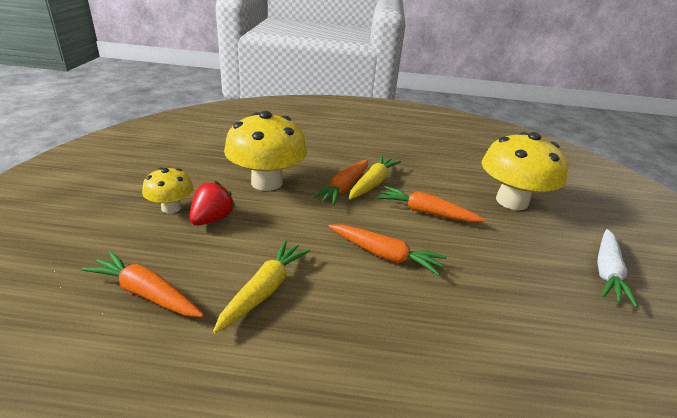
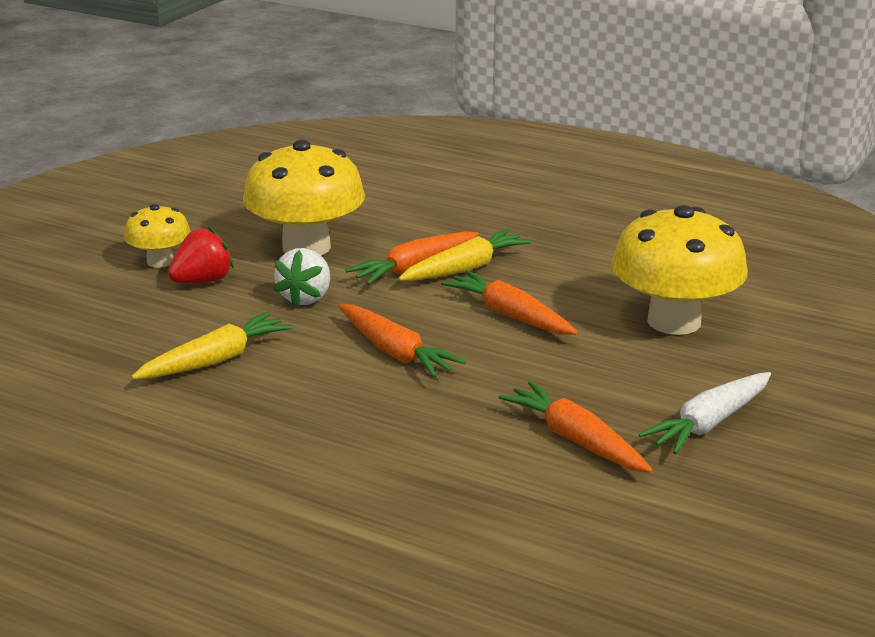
camera: 25 degrees right, 5 degrees down
(146, 293) = (87, 341): orange carrot -> orange carrot (575, 440)
(293, 221) = (306, 298): none -> white strawberry

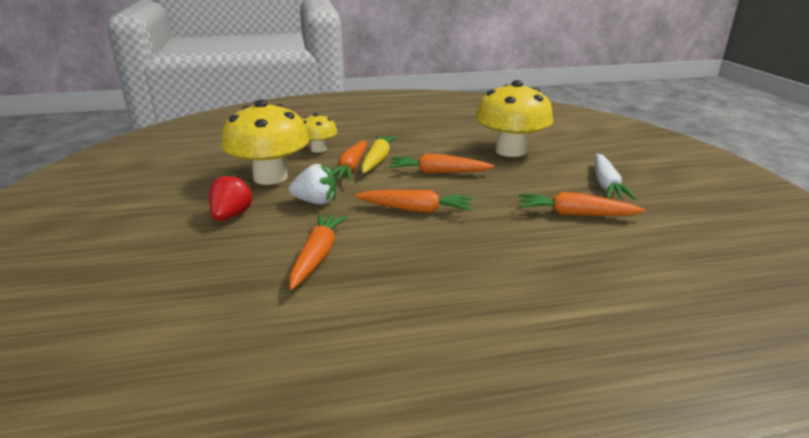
camera: 40 degrees left, 0 degrees up
(160, 261) = (181, 215): yellow mushroom -> yellow mushroom (318, 149)
(215, 360) = (317, 256): yellow carrot -> orange carrot
(306, 298) = (315, 202): white strawberry -> white strawberry turned 60 degrees counterclockwise

